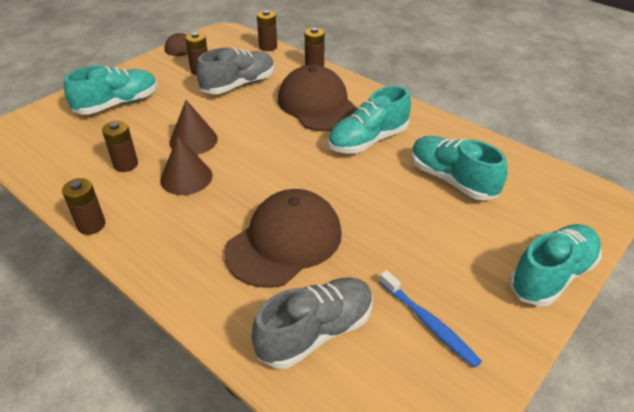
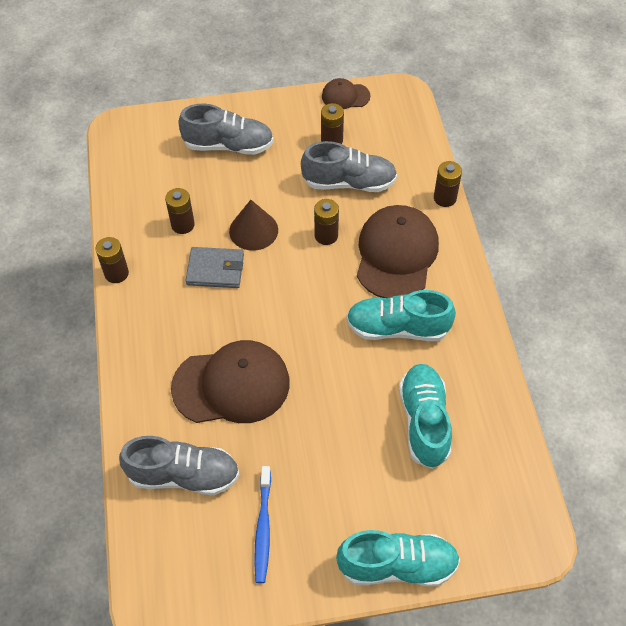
camera: 40 degrees right, 15 degrees up
(118, 104) = (228, 145): turquoise shoe -> grey shoe
(186, 177) = (215, 270): brown cone -> grey wallet
(268, 47) = (424, 143): brown battery -> brown battery (326, 235)

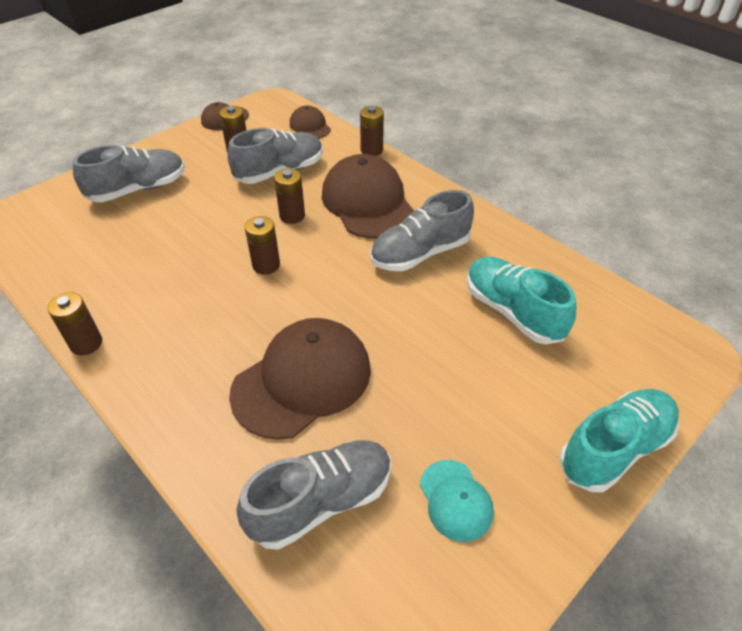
camera: 35 degrees left, 10 degrees down
(183, 225) = (136, 268): brown battery -> brown battery (266, 265)
(215, 270) = (202, 289): grey wallet -> none
(253, 230) = (217, 241): brown cone -> none
(263, 528) = (455, 500): blue toothbrush -> turquoise cap
(397, 328) = (420, 253): turquoise shoe -> grey shoe
(412, 142) = (310, 126): none -> brown cap

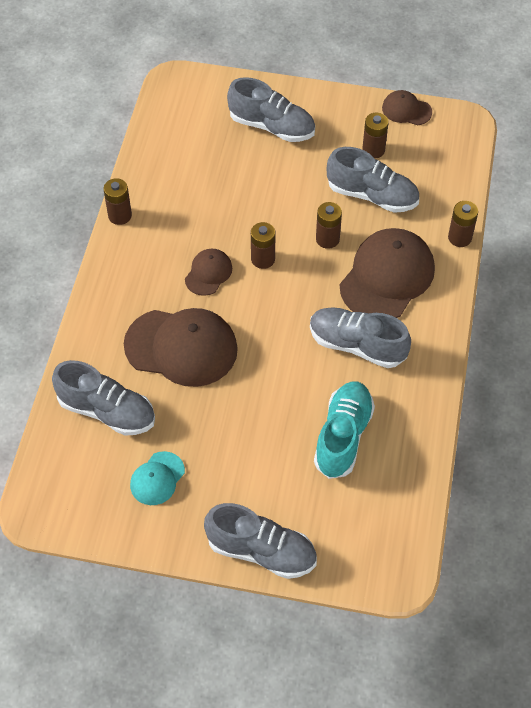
camera: 55 degrees right, 10 degrees up
(310, 126) = (452, 174): brown cap -> brown cap (208, 273)
(614, 449) = (261, 551): turquoise shoe -> grey shoe

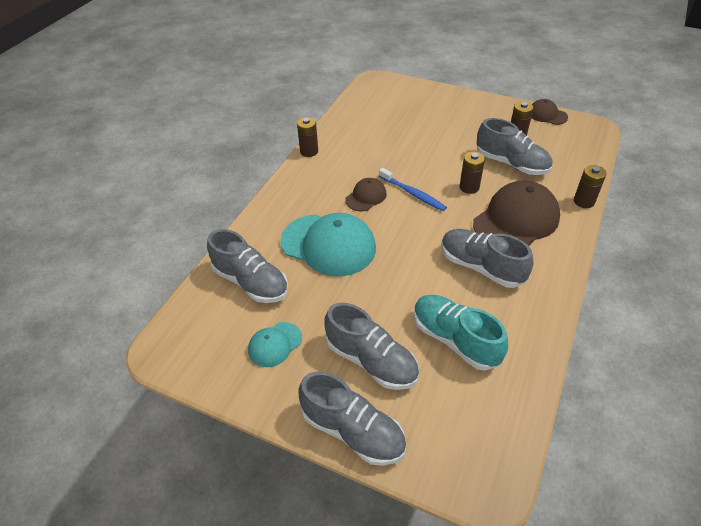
camera: 15 degrees right, 10 degrees down
(181, 347) = (328, 245): brown cap -> turquoise cap
(263, 259) = (412, 193): brown battery -> blue toothbrush
(272, 126) = (439, 113): grey shoe -> grey shoe (371, 361)
(343, 436) = (455, 339): turquoise shoe -> turquoise shoe turned 75 degrees counterclockwise

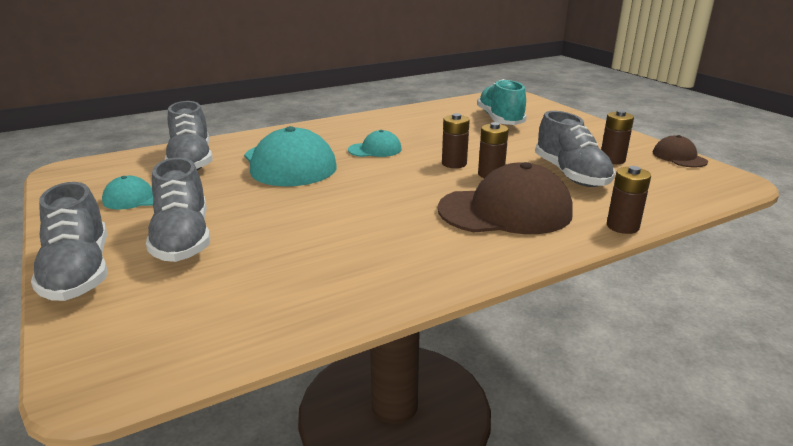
camera: 35 degrees right, 20 degrees down
(309, 151) = (375, 114): brown battery -> brown battery (454, 164)
(366, 197) = (375, 149): brown cap -> turquoise cap
(412, 193) = (423, 161): blue toothbrush -> none
(455, 339) = (281, 261): turquoise shoe -> turquoise shoe (500, 120)
(481, 267) = (404, 226): grey shoe -> none

